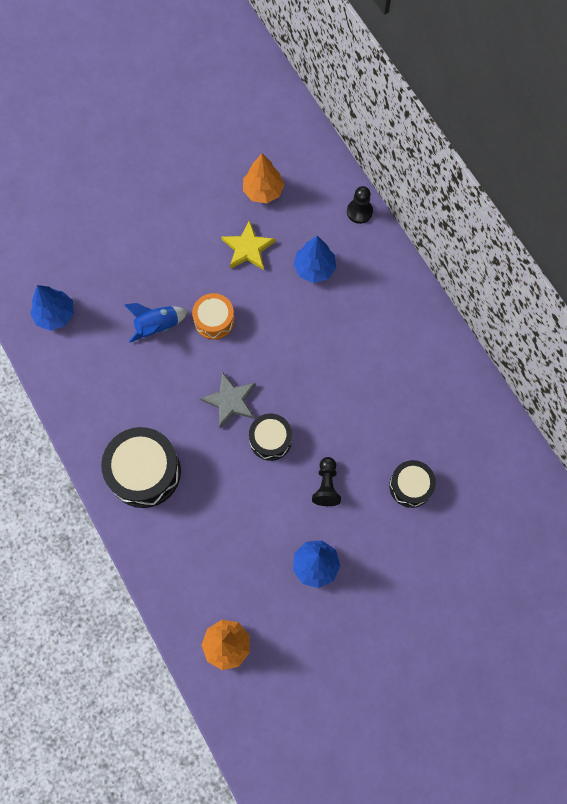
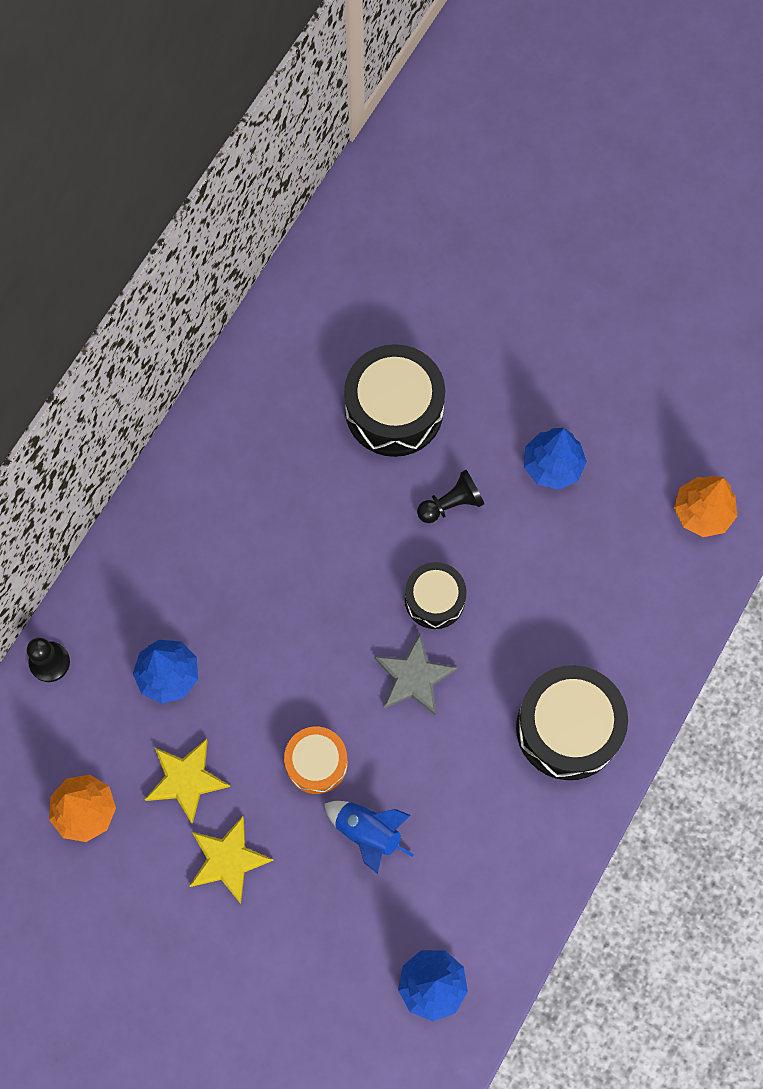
camera: 120 degrees left, 0 degrees up
(190, 247) = (228, 860): none -> yellow star
(410, 486) = (394, 410): black drum -> black drum, size x1.69

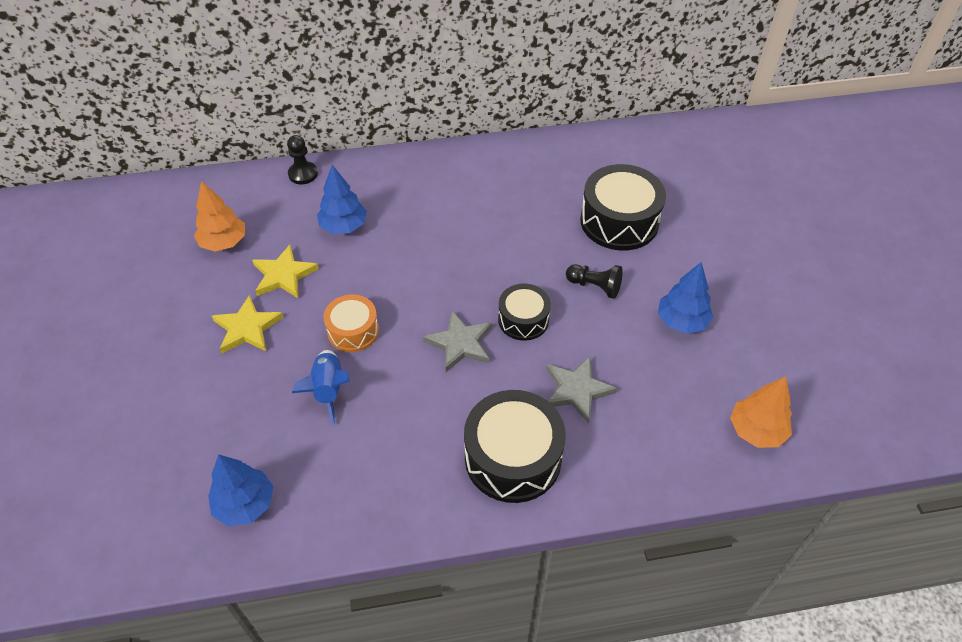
camera: 50 degrees right, 20 degrees down
(547, 619) = (576, 390): none -> grey star

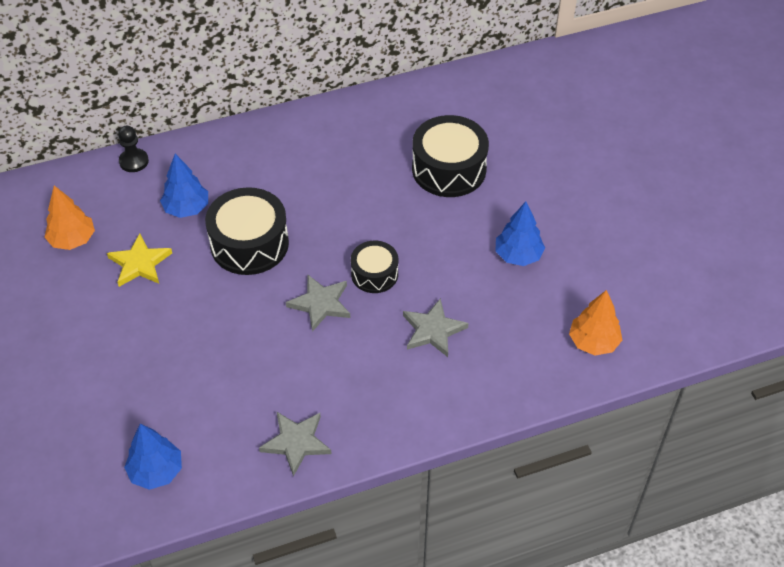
camera: 10 degrees left, 0 degrees up
(247, 328) = (117, 318): yellow star -> none
(328, 390) = (208, 362): blue rocket -> none
(353, 331) = (218, 306): orange drum -> none
(404, 495) = (296, 442): none -> grey star
(513, 457) = (386, 396): black drum -> black drum (249, 244)
(595, 286) = (435, 234): black pawn -> none

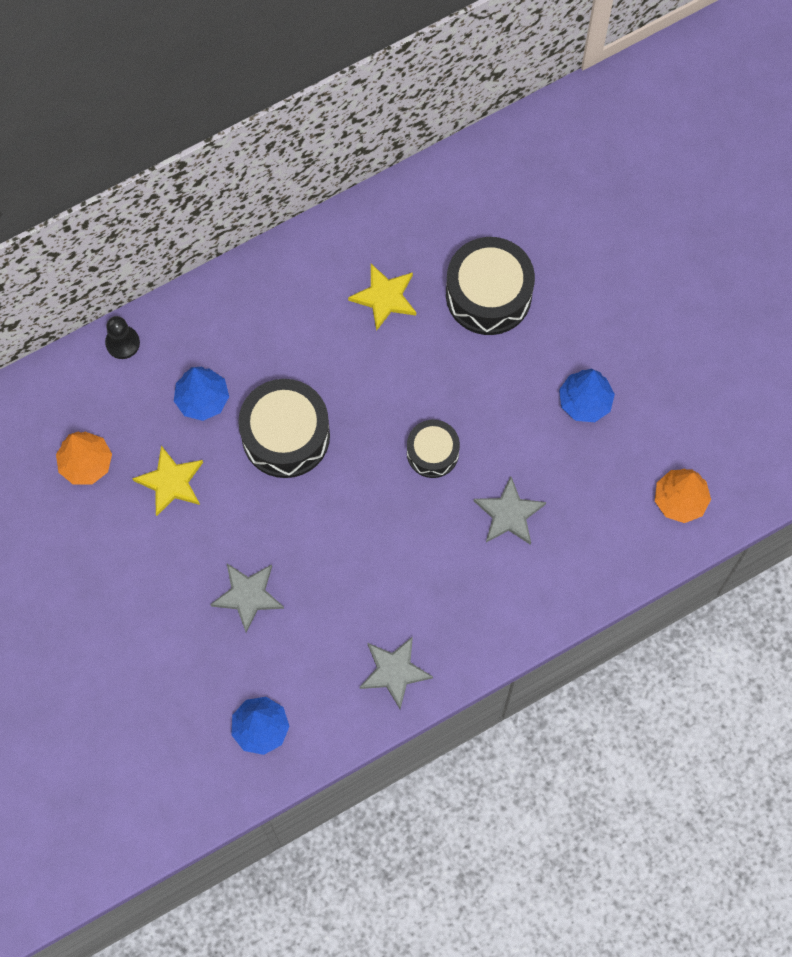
camera: 10 degrees left, 20 degrees up
(320, 304) = (382, 501): grey star -> grey star (248, 596)
(360, 160) = (385, 297): none -> yellow star

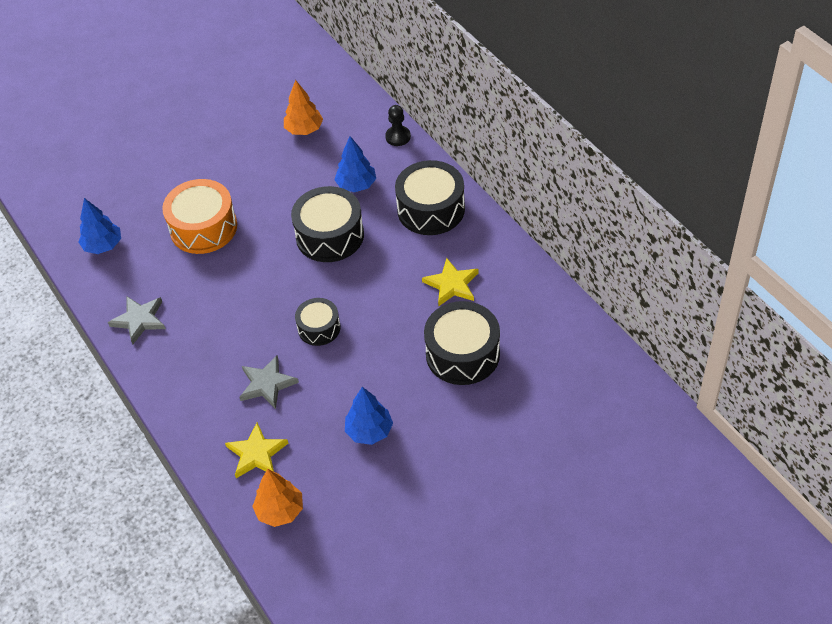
camera: 90 degrees right, 20 degrees down
(171, 482) = (291, 175): yellow star -> yellow star (257, 453)
(248, 596) = (203, 227): grey star -> orange drum
(259, 312) = (431, 209): none -> black drum

